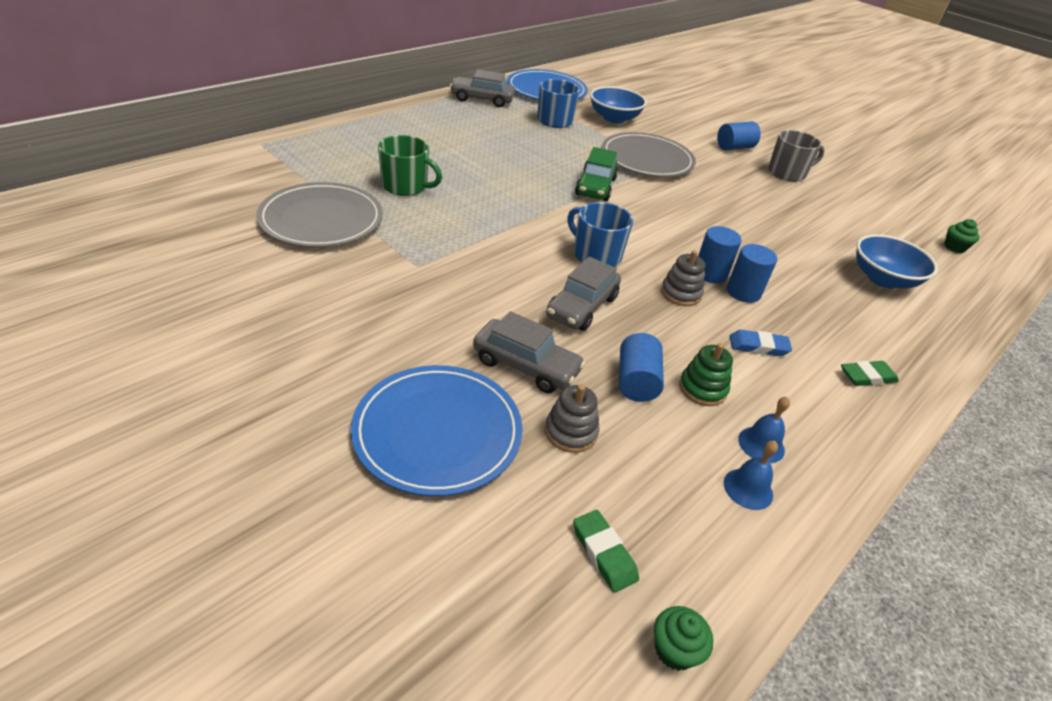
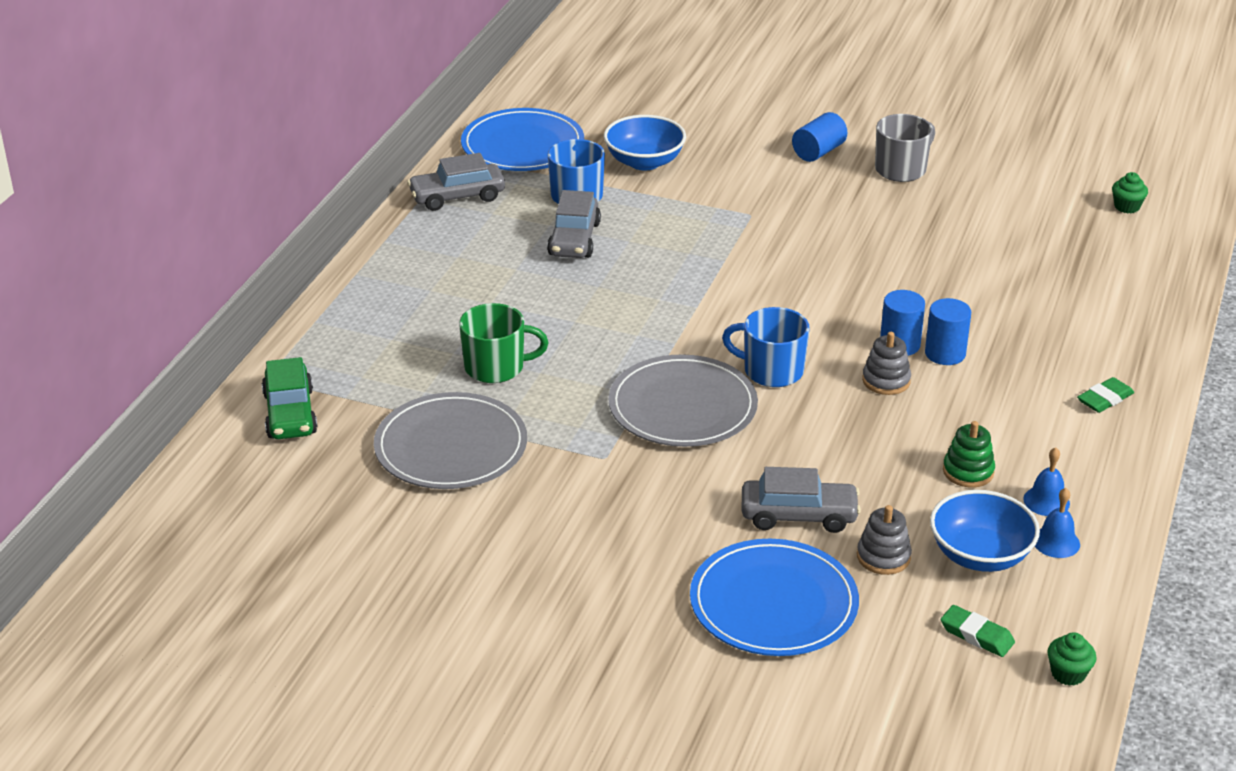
camera: 20 degrees left, 5 degrees down
(582, 307) = (803, 435): grey car -> grey car (574, 239)
(595, 187) = (703, 280): green car -> green car (290, 414)
(636, 382) = (906, 489): blue cylinder -> none
(647, 159) = (730, 213): grey plate -> grey plate (682, 407)
(758, 346) = (993, 408): blue eraser -> none
(883, 279) = (1072, 280): blue bowl -> blue bowl (980, 555)

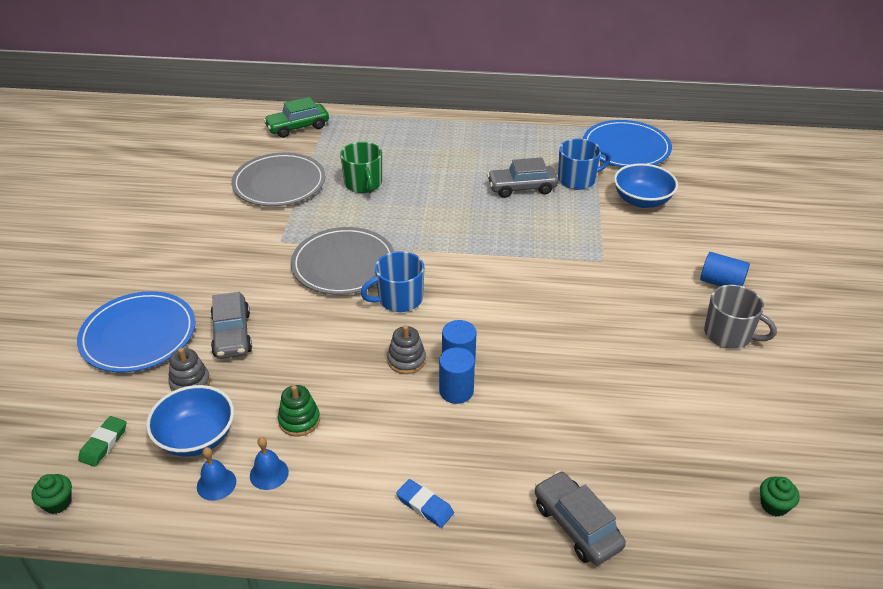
camera: 75 degrees right, 5 degrees up
(457, 197) = (546, 136): grey car -> grey car (576, 525)
(772, 371) = (399, 299): blue mug -> blue mug turned 120 degrees counterclockwise
(1105, 399) = (425, 506): green eraser -> blue eraser

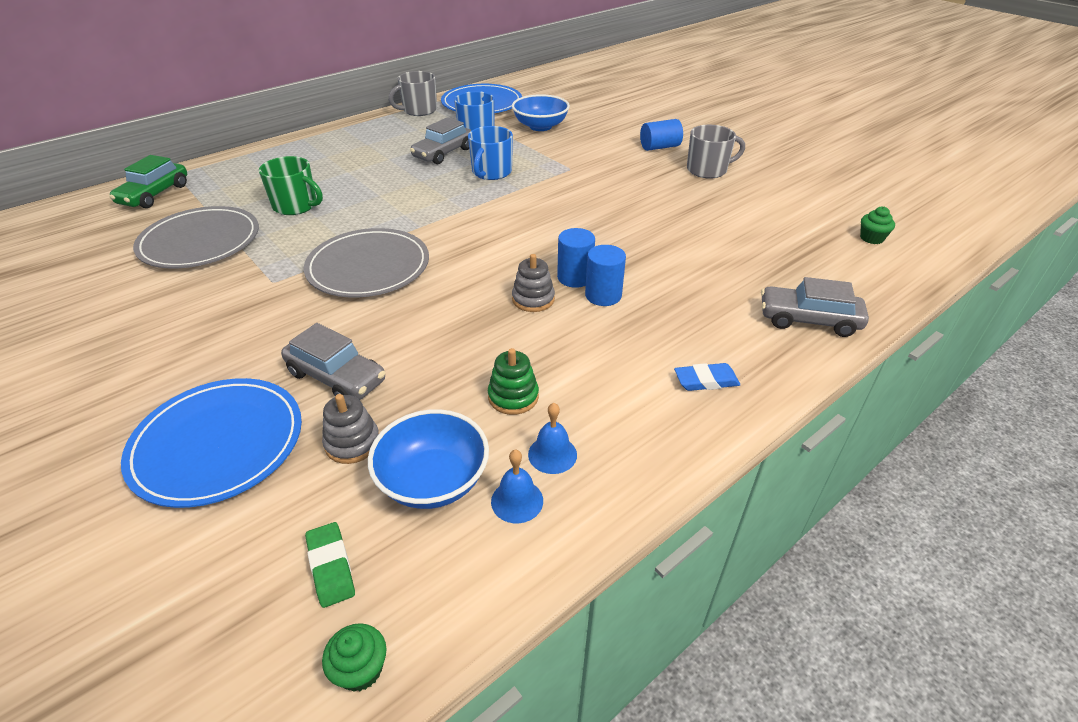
camera: 45 degrees left, 0 degrees up
(399, 299) = (459, 264): blue mug -> blue mug (491, 172)
(562, 131) = (419, 110): none -> grey mug

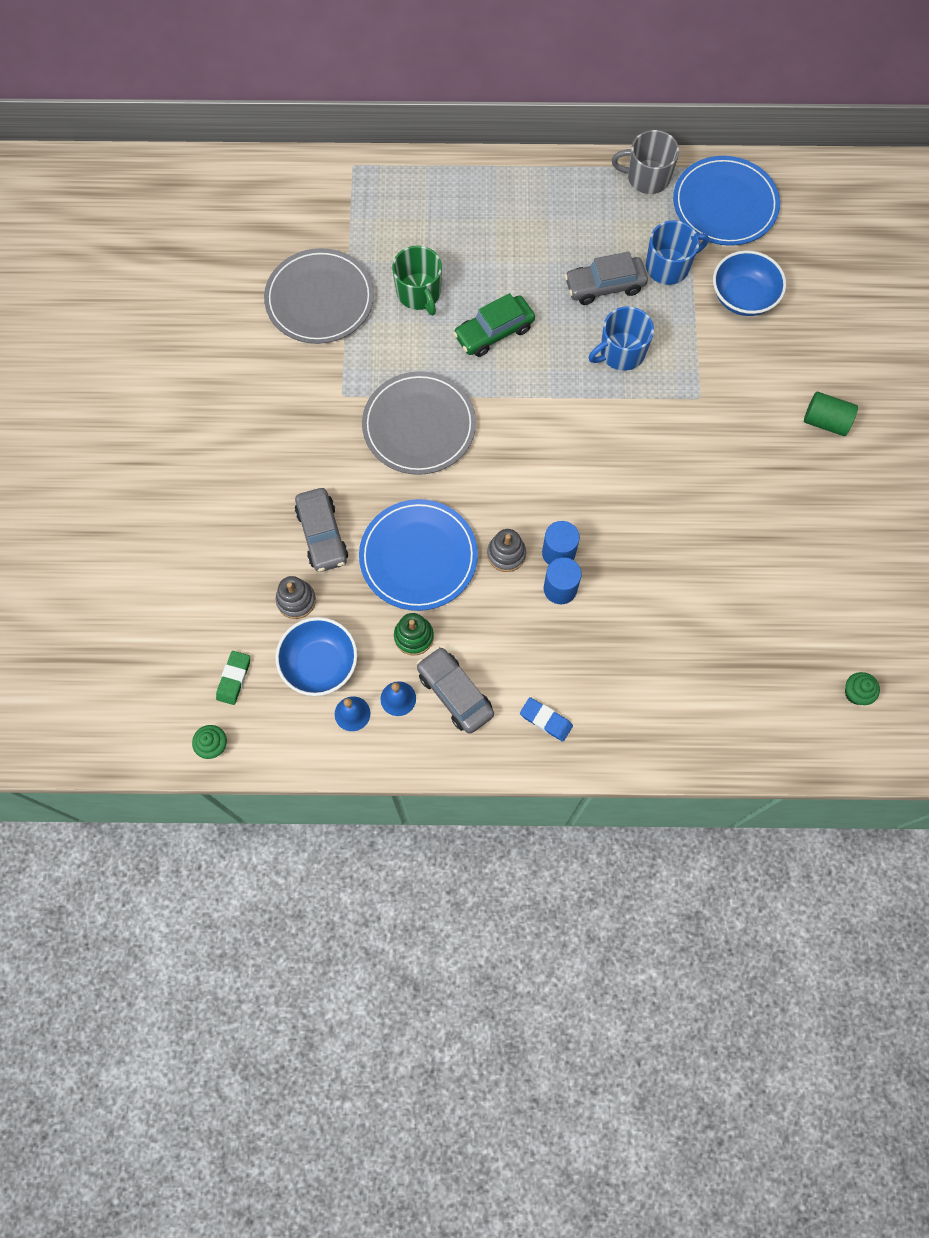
camera: 40 degrees right, 30 degrees up
(154, 194) = (320, 194): green car -> green car (494, 332)
(218, 444) = (225, 543): blue plate -> blue plate (418, 557)
(659, 147) = (825, 421): blue cylinder -> green cylinder
(707, 170) = (829, 493): grey mug -> none
(808, 320) = (682, 729): grey car -> grey car (455, 693)

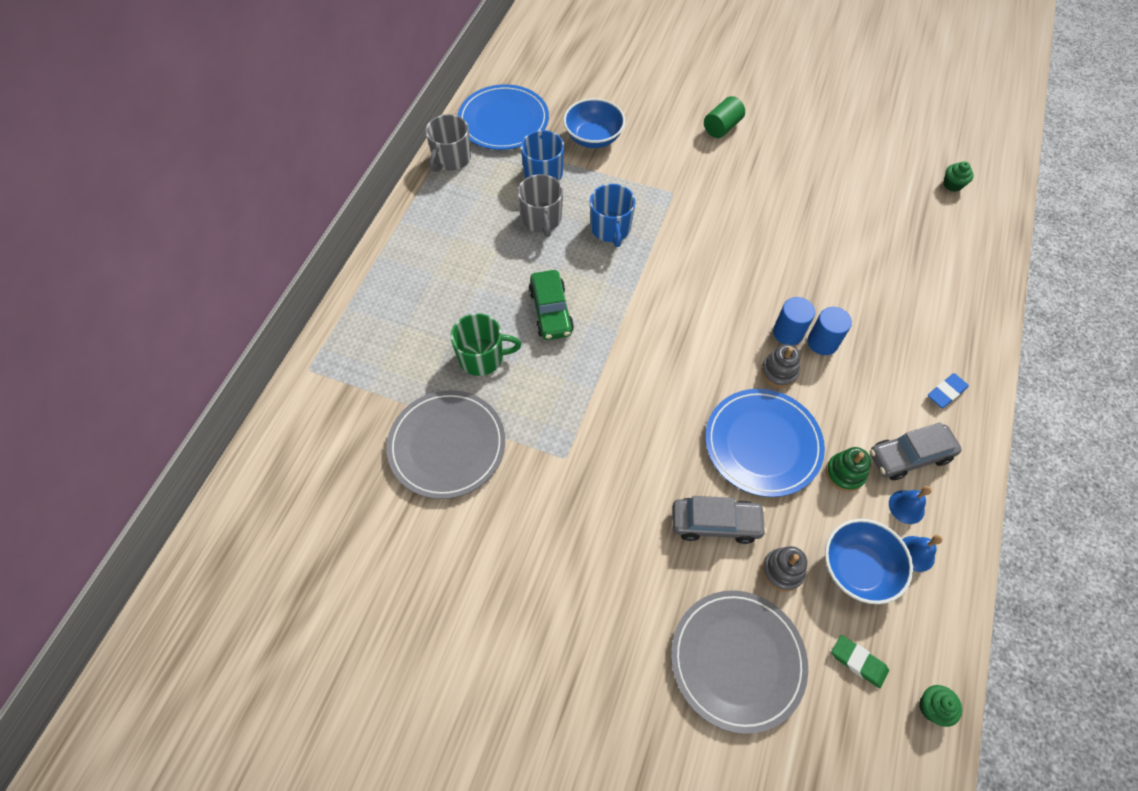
camera: 70 degrees left, 10 degrees down
(419, 425) = (624, 401): grey plate -> grey plate (737, 660)
(604, 286) = (541, 219): grey car -> grey mug

